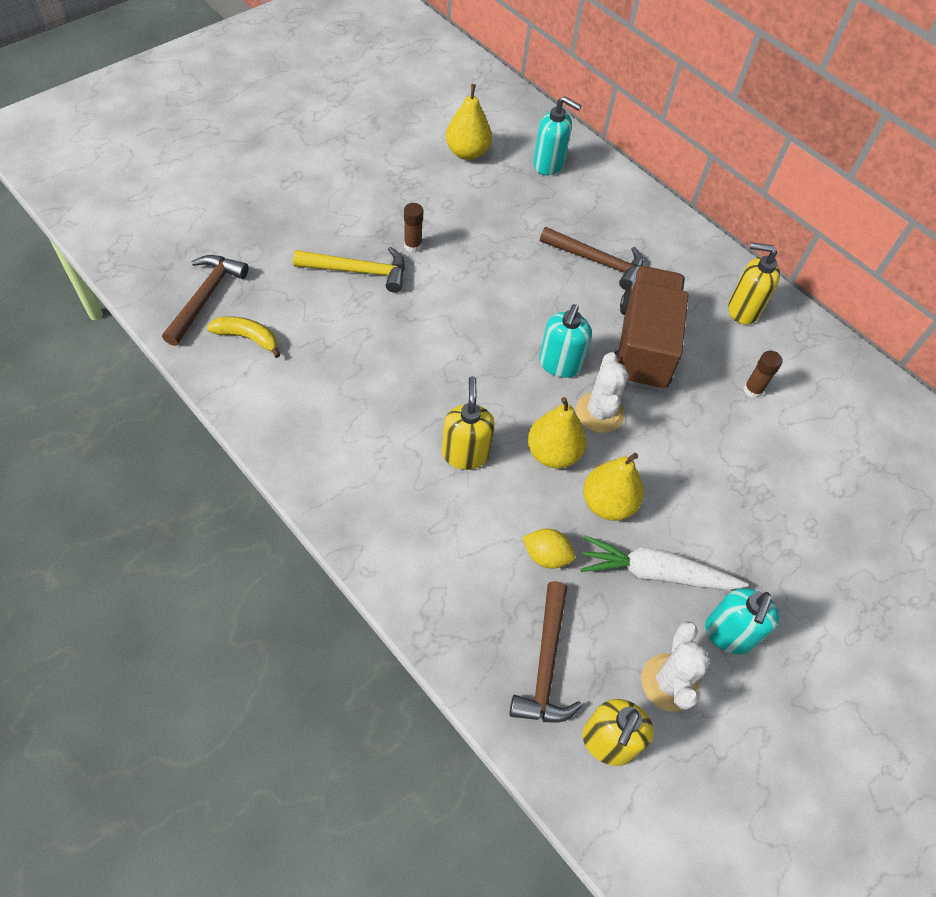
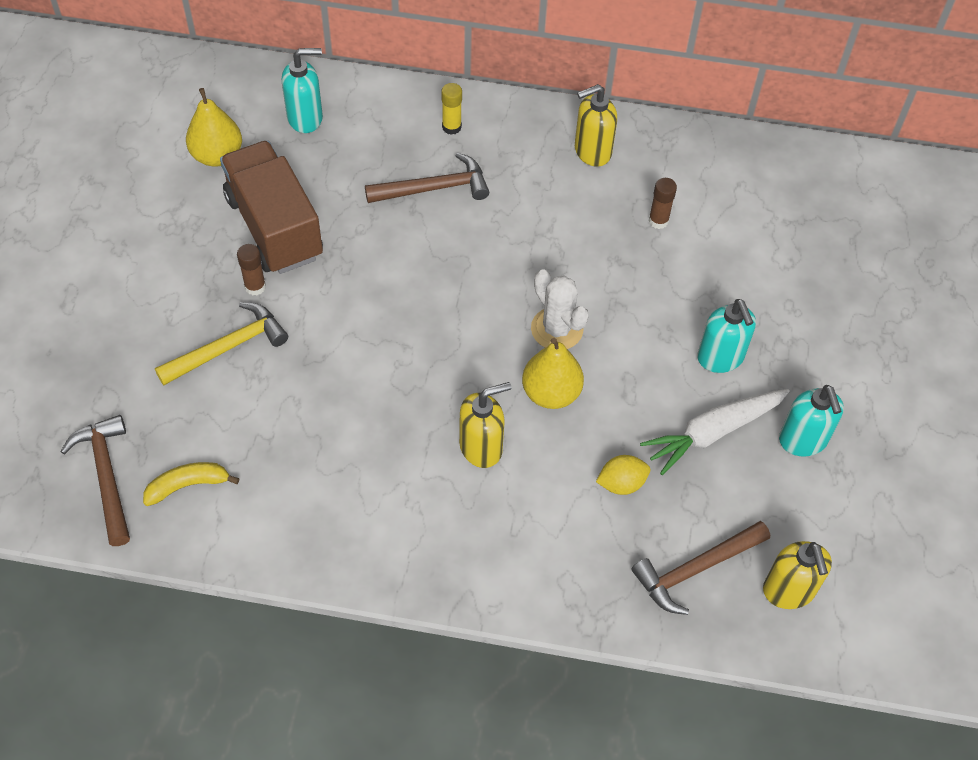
camera: 35 degrees left, 0 degrees up
(465, 454) = (481, 447): yellow soap dispenser -> yellow soap dispenser turned 105 degrees clockwise
(545, 664) = (695, 569): brown hammer -> brown hammer turned 90 degrees clockwise
(559, 364) = (487, 309): turquoise soap dispenser -> turquoise soap dispenser (720, 358)
(608, 503) = (630, 403): yellow pear -> none
(642, 346) = (540, 243): brown truck -> brown truck (274, 227)
(648, 230) = (451, 127): none -> yellow glue stick
(669, 682) = (793, 510): white cactus -> none

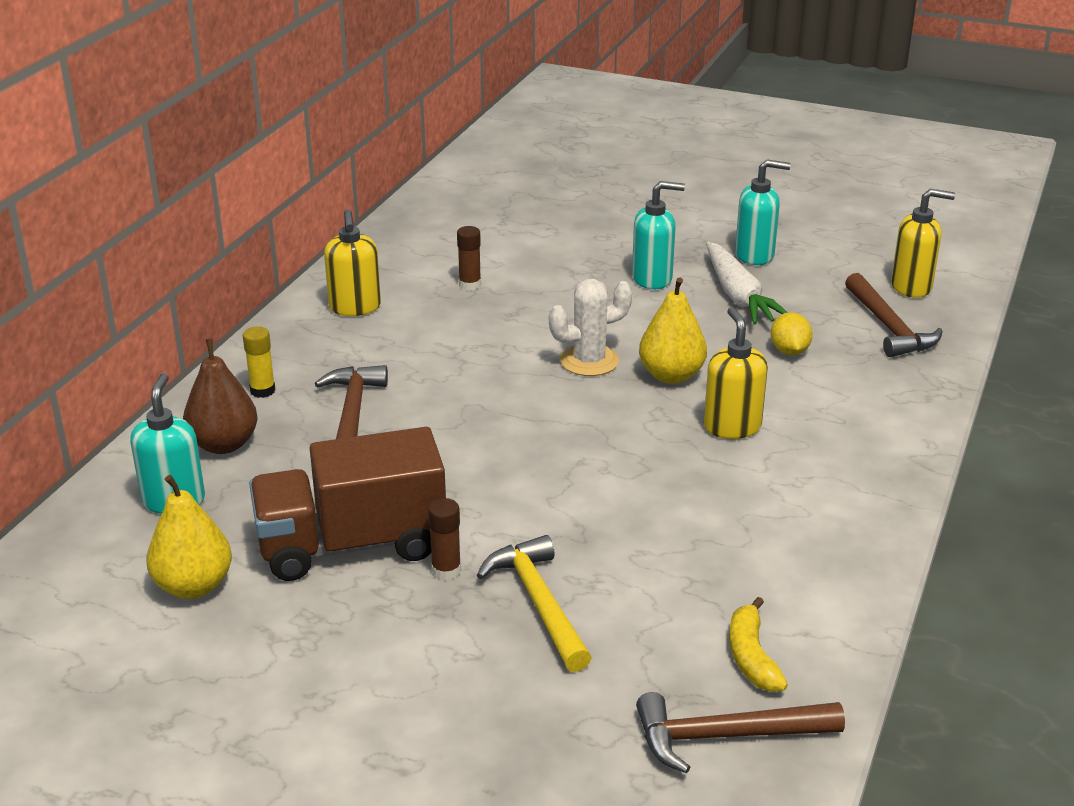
camera: 75 degrees left, 25 degrees down
(376, 125) = (224, 444): none -> brown pear

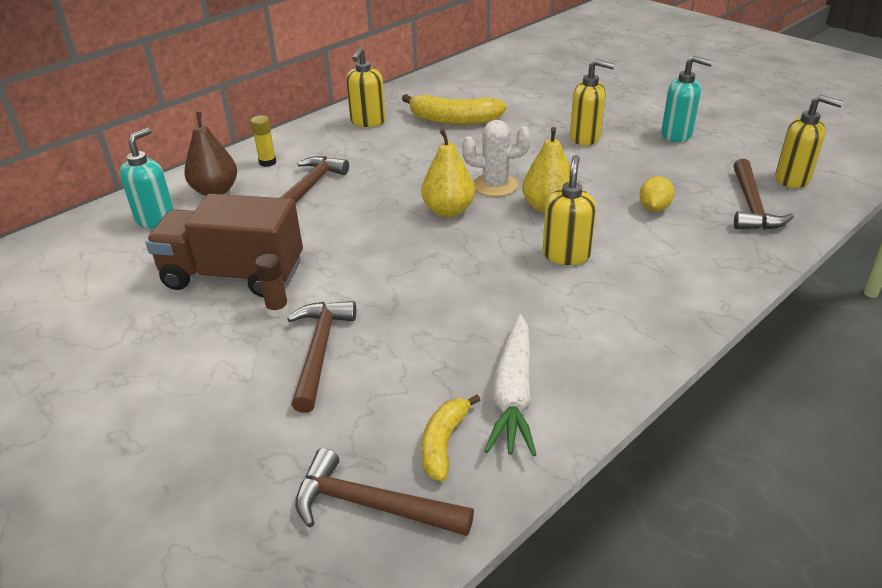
camera: 25 degrees right, 5 degrees up
(193, 586) = (117, 277): yellow pear -> yellow pear (448, 210)
(470, 285) = (453, 120): brown glue stick -> yellow banana
(539, 603) = (320, 351): yellow hammer -> brown hammer
(652, 279) = (585, 138): turquoise soap dispenser -> yellow soap dispenser
(738, 296) = (643, 160): white carrot -> white carrot (513, 394)

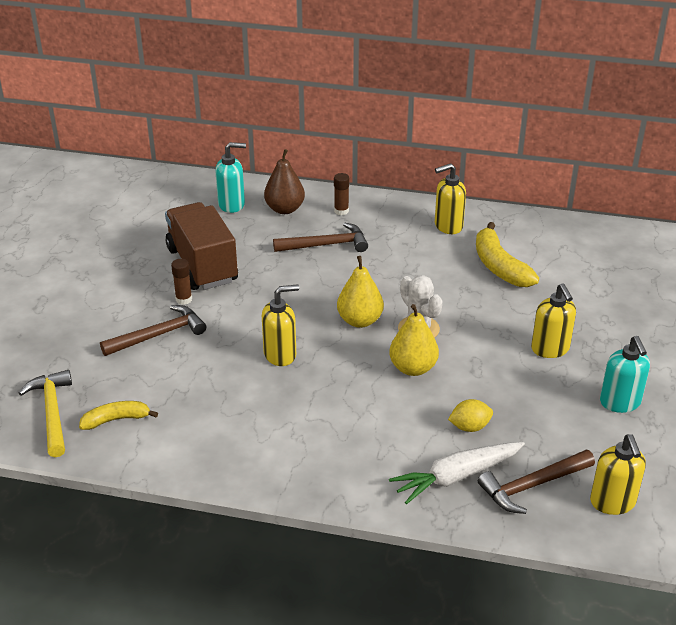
camera: 55 degrees right, 0 degrees up
(267, 162) = (341, 211): yellow glue stick -> brown glue stick
(372, 505) = (52, 412): brown hammer -> yellow hammer
(513, 394) = (179, 432): white carrot -> white carrot (456, 477)
(566, 255) = (355, 401): yellow soap dispenser -> yellow soap dispenser (280, 354)

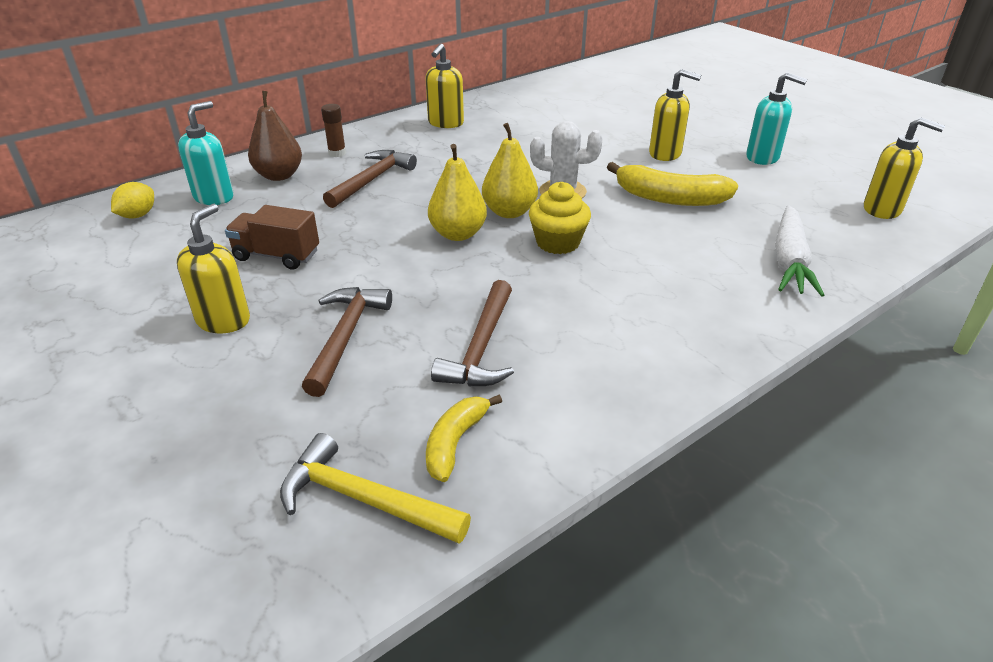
camera: 50 degrees left, 0 degrees up
(184, 299) = (312, 292): brown glue stick -> none
(202, 265) = (276, 255): brown truck -> brown truck, size x0.59
(280, 354) = (497, 274): yellow soap dispenser -> yellow soap dispenser (224, 320)
(347, 360) = (558, 242): none -> yellow cupcake
(413, 368) = (613, 217): yellow pear -> yellow pear (458, 234)
(469, 427) = (726, 226): yellow lemon -> yellow lemon (138, 215)
(499, 266) = (532, 128): yellow banana -> yellow banana (669, 198)
(532, 485) = (832, 232): brown hammer -> brown hammer (480, 347)

